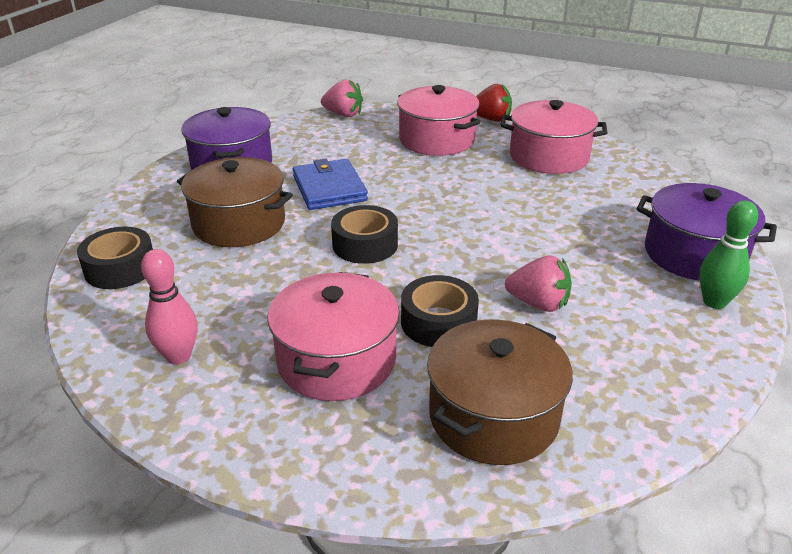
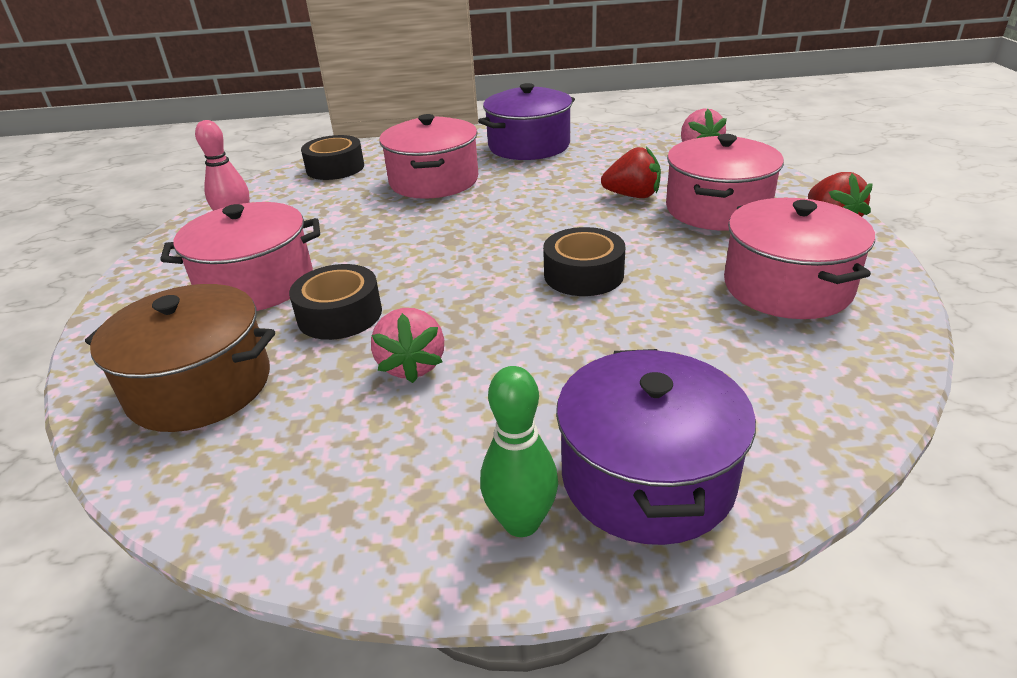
camera: 65 degrees right, 0 degrees up
(239, 223) = (434, 181): brown pot -> pink pot
(329, 188) = (535, 193): blue wallet -> none
(365, 245) = (448, 240): black tape -> black tape (583, 274)
(382, 157) = (632, 196): none -> red strawberry

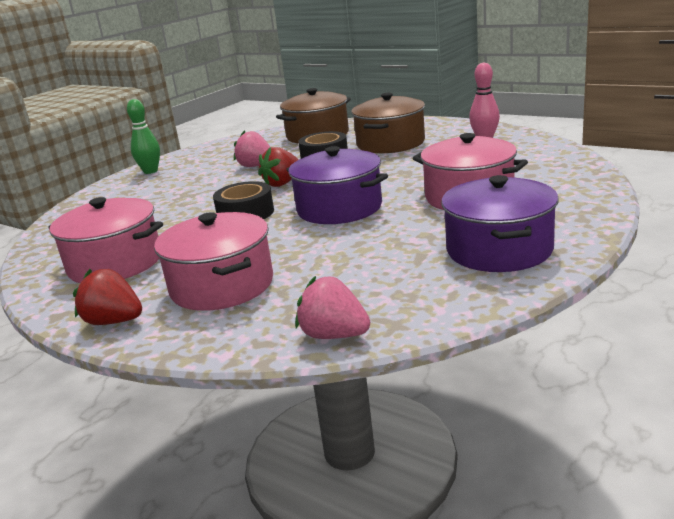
camera: 130 degrees right, 10 degrees down
(256, 284) = (390, 143): pink pot -> brown pot
(335, 168) = (558, 168): black tape -> none
(632, 196) = (306, 261): red strawberry -> red strawberry (282, 183)
(647, 477) = (120, 191): purple pot -> purple pot (339, 208)

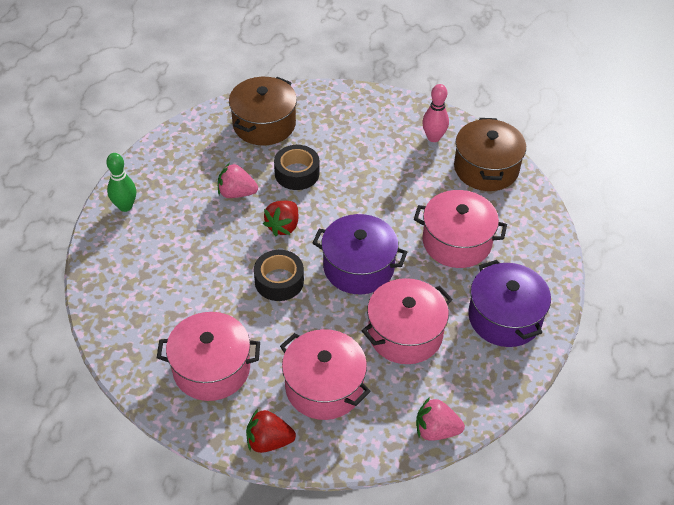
camera: 25 degrees left, 25 degrees up
(356, 254) = (405, 334): none -> pink pot
(390, 143) = (348, 144): brown pot -> brown pot (486, 168)

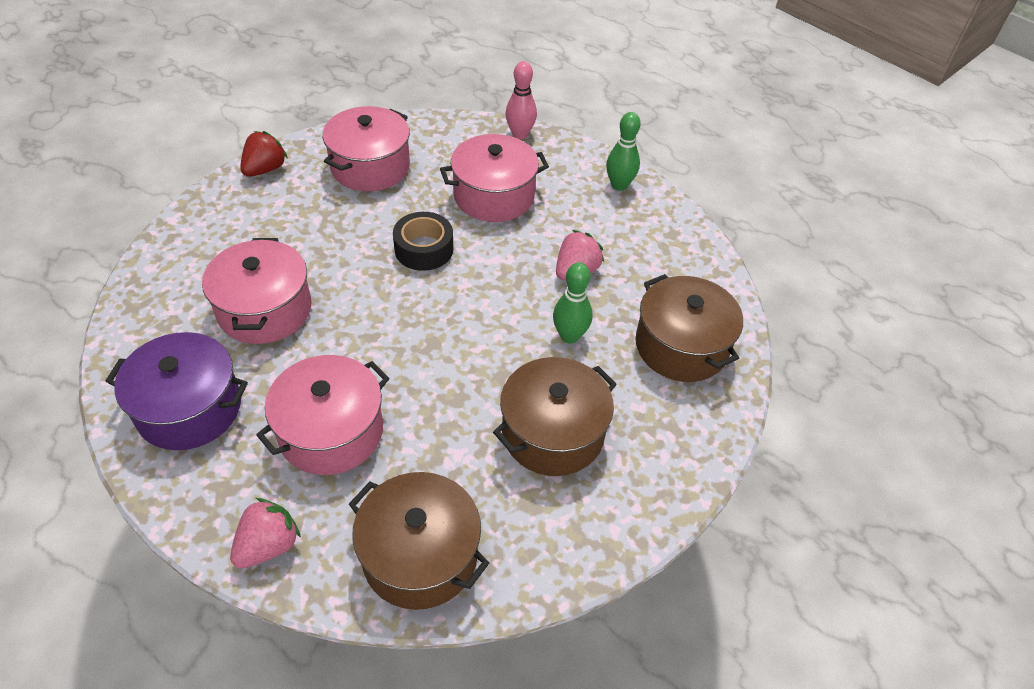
camera: 120 degrees right, 0 degrees up
(283, 226) = (495, 286): red strawberry -> none
(297, 173) = (569, 336): black tape -> green bowling pin
(324, 387) = (275, 224): pink pot -> pink pot (494, 196)
(358, 267) = (382, 318): purple pot -> none
(372, 152) = (552, 433): none -> brown pot
(433, 137) = (530, 526): pink bowling pin -> pink bowling pin (520, 134)
(436, 430) = (147, 273): pink strawberry -> pink strawberry (268, 545)

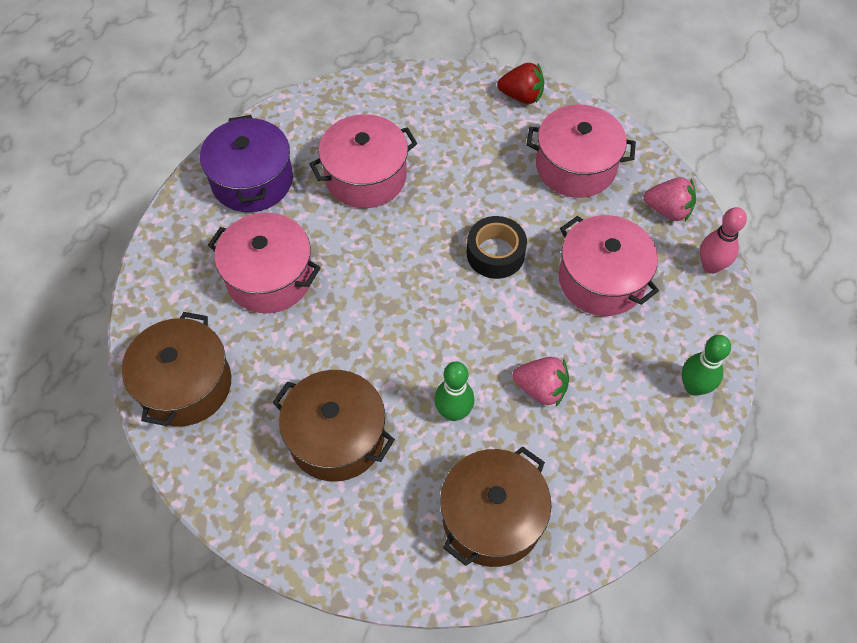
camera: 70 degrees right, 10 degrees up
(268, 545) = (160, 286): pink strawberry -> pink strawberry (668, 210)

